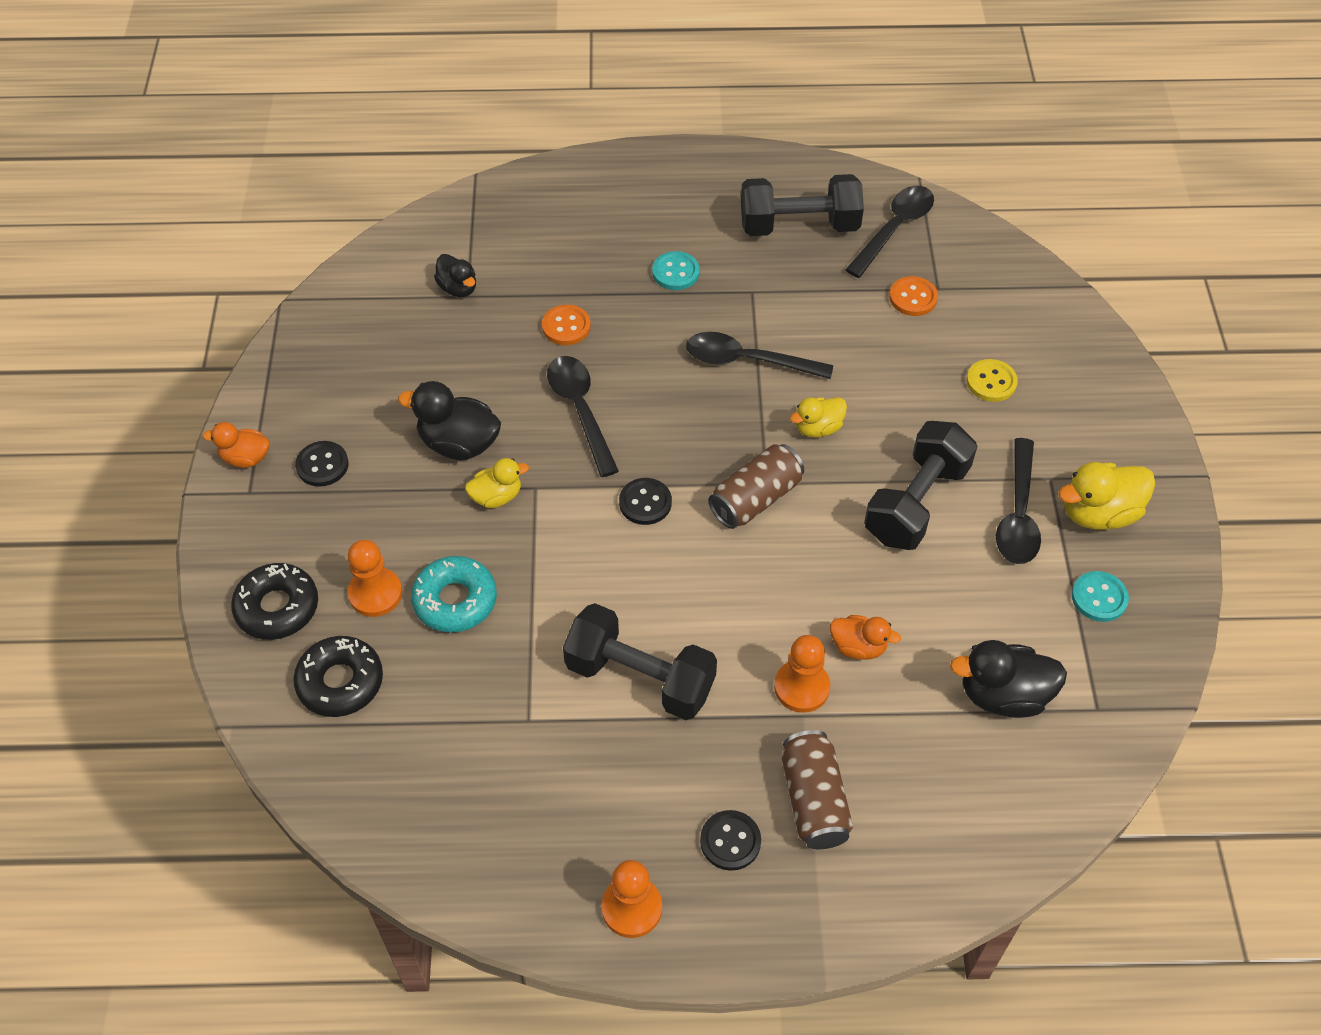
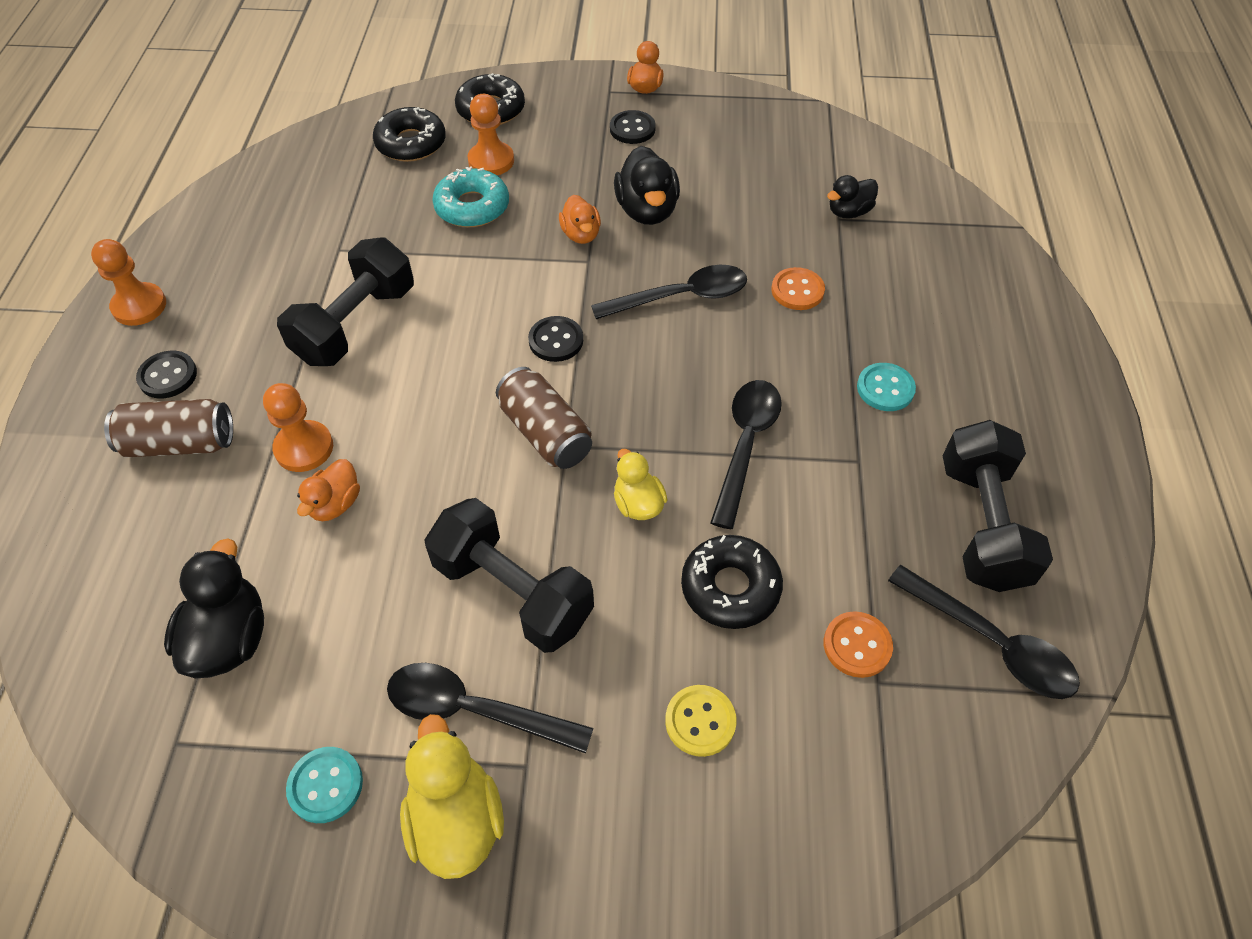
camera: 95 degrees right, 0 degrees up
(459, 444) = (647, 211): black duck -> black duck turned 150 degrees clockwise
(496, 496) = (581, 234): yellow duck -> orange duck
(882, 368) = (730, 588): none -> black donut

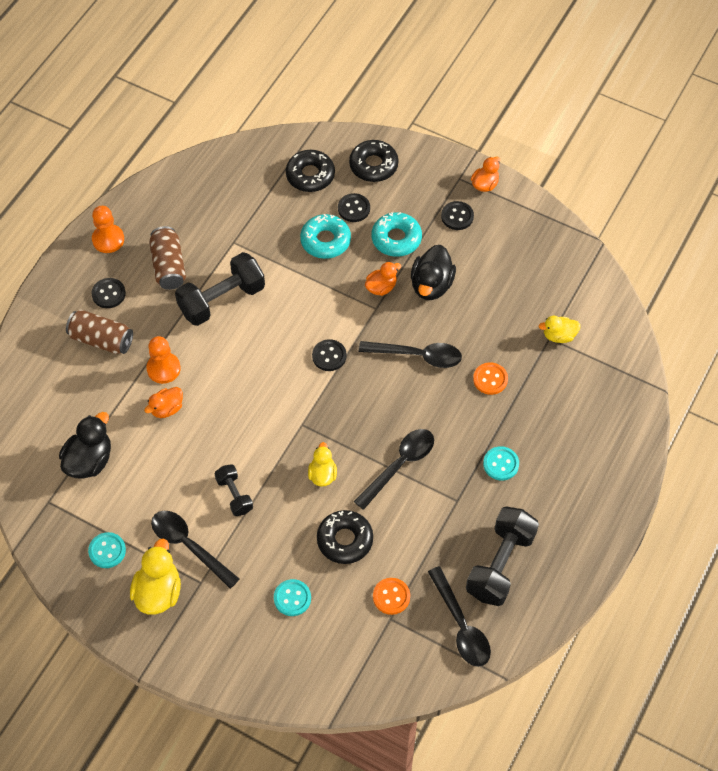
camera: 25 degrees right, 5 degrees up
(491, 161) = (354, 208): orange pawn -> black button
(513, 592) = (234, 495): black dumbbell -> black dumbbell, size x0.55
(545, 433) = (294, 412): brown can -> brown can (169, 266)
(568, 175) = (396, 239): none -> turquoise donut
(581, 234) = (381, 287): orange duck -> orange duck turned 135 degrees counterclockwise
(700, 721) = (292, 598): yellow button -> turquoise button
(849, 212) = (559, 336): black duck -> yellow duck

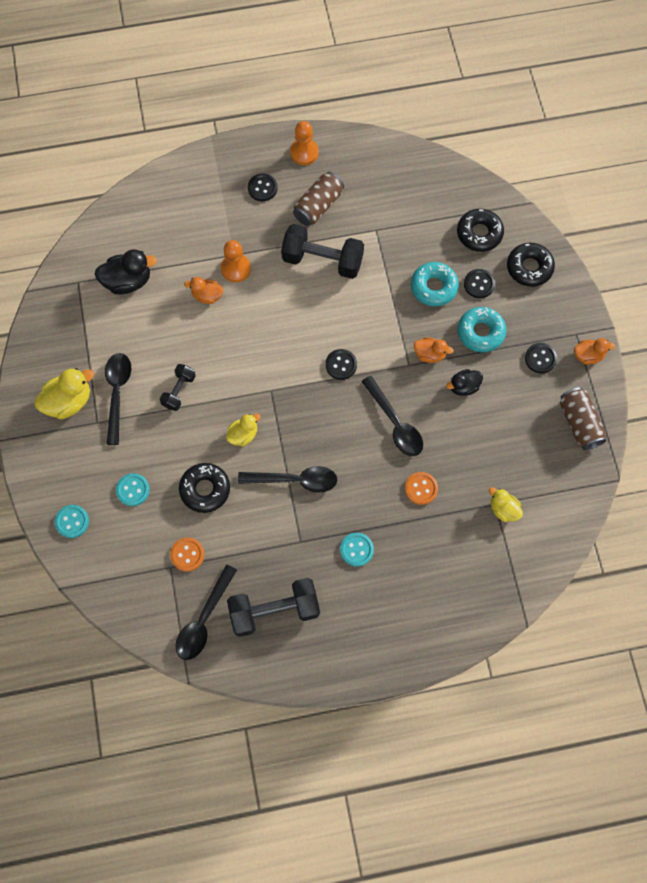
camera: 50 degrees right, 10 degrees up
(101, 340) = (223, 213): brown can -> brown can (579, 423)
(107, 551) = (72, 346): turquoise button -> turquoise button (72, 521)
(431, 285) = (463, 387): black duck -> black duck, size x0.62

